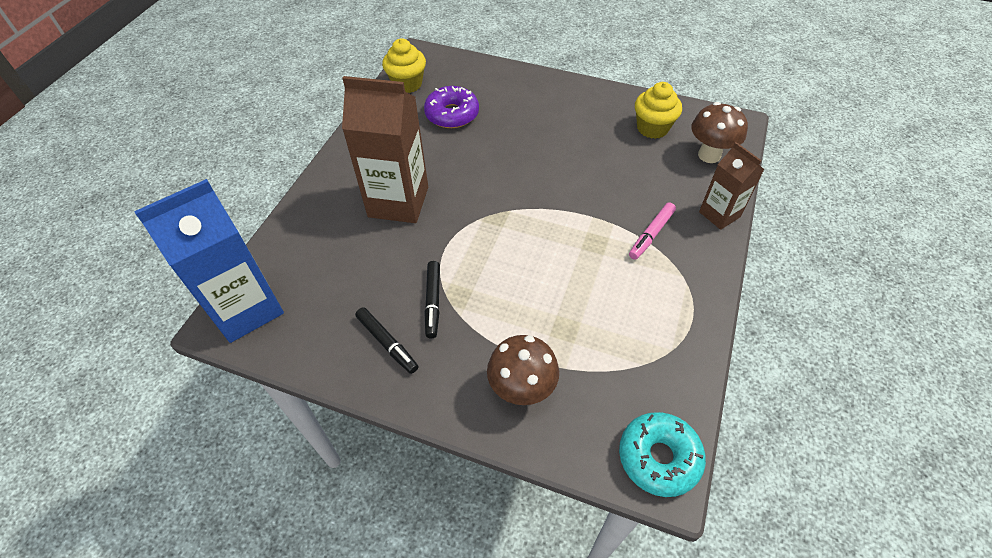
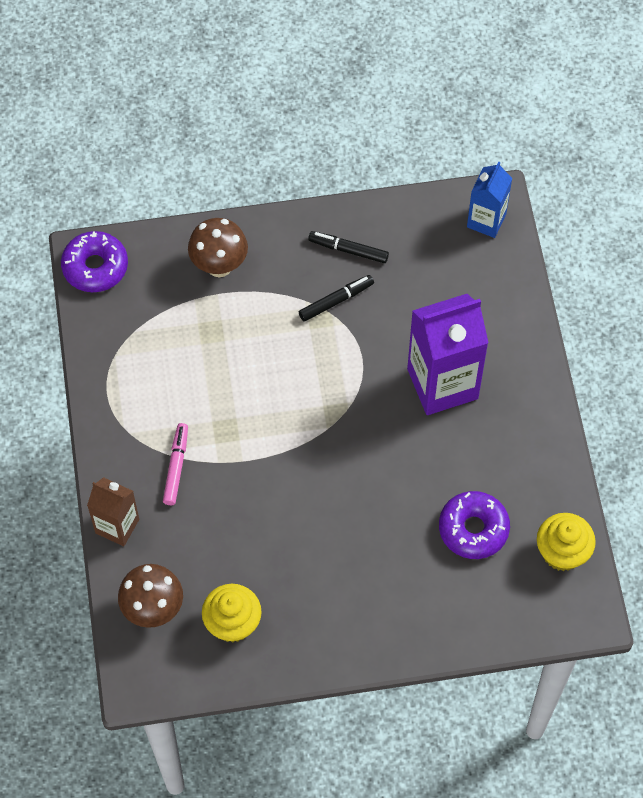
camera: 150 degrees right, 10 degrees up
(246, 309) = (486, 220): blue carton -> blue carton, size x0.57
(398, 202) = (442, 384): brown carton -> purple carton
(433, 302) = (336, 301): black marker -> black marker turned 90 degrees clockwise
(659, 457) = (95, 267): turquoise donut -> purple donut

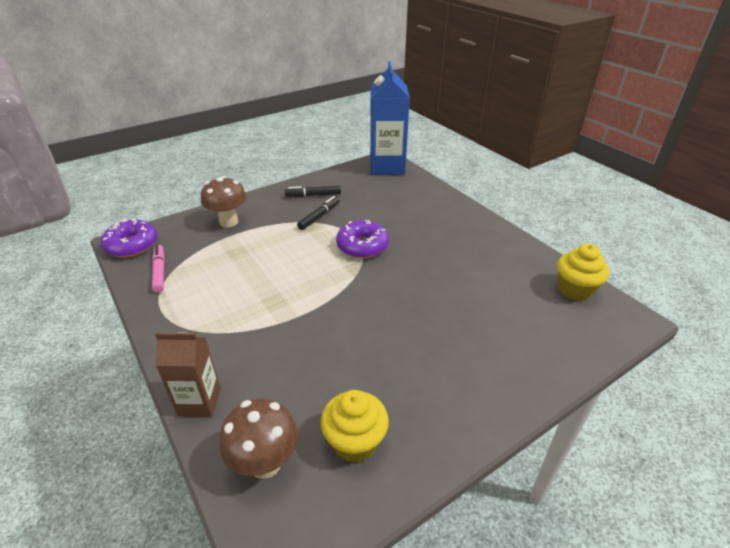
camera: 25 degrees left, 25 degrees down
(176, 466) = (242, 338): pink marker -> pink marker (159, 271)
(442, 384) = (417, 233): purple carton -> none
(473, 529) = (503, 297): purple donut -> purple donut (362, 246)
(486, 220) = (387, 167): blue carton -> blue carton, size x1.75

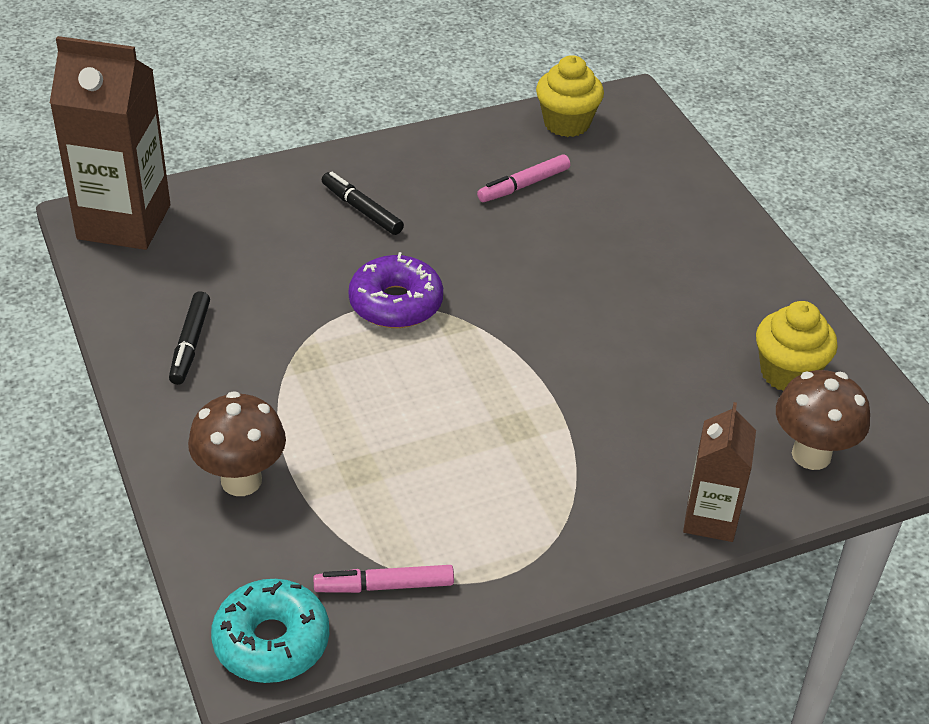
camera: 80 degrees left, 5 degrees up
(132, 245) = (271, 641): purple donut -> turquoise donut
(319, 216) = (277, 345): black marker -> black marker (362, 210)
(387, 167) = (124, 222): blue carton -> brown carton
(493, 278) = (523, 185): none -> pink marker

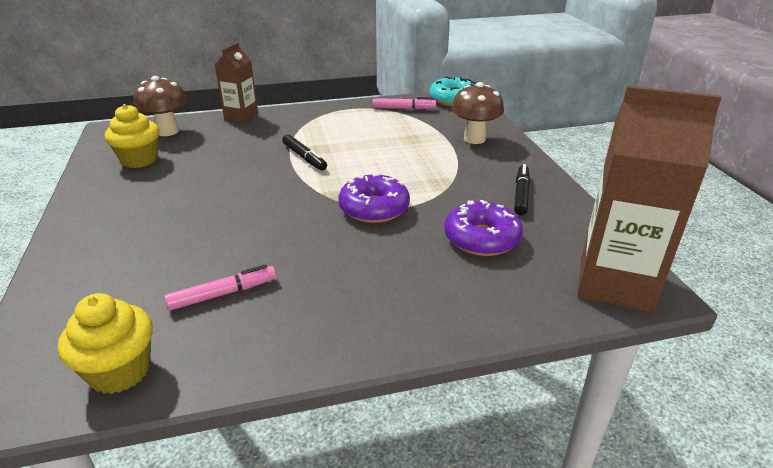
camera: 170 degrees left, 10 degrees down
(257, 267) = (481, 238): none -> purple donut
(362, 210) = (389, 280): black marker -> black marker (304, 157)

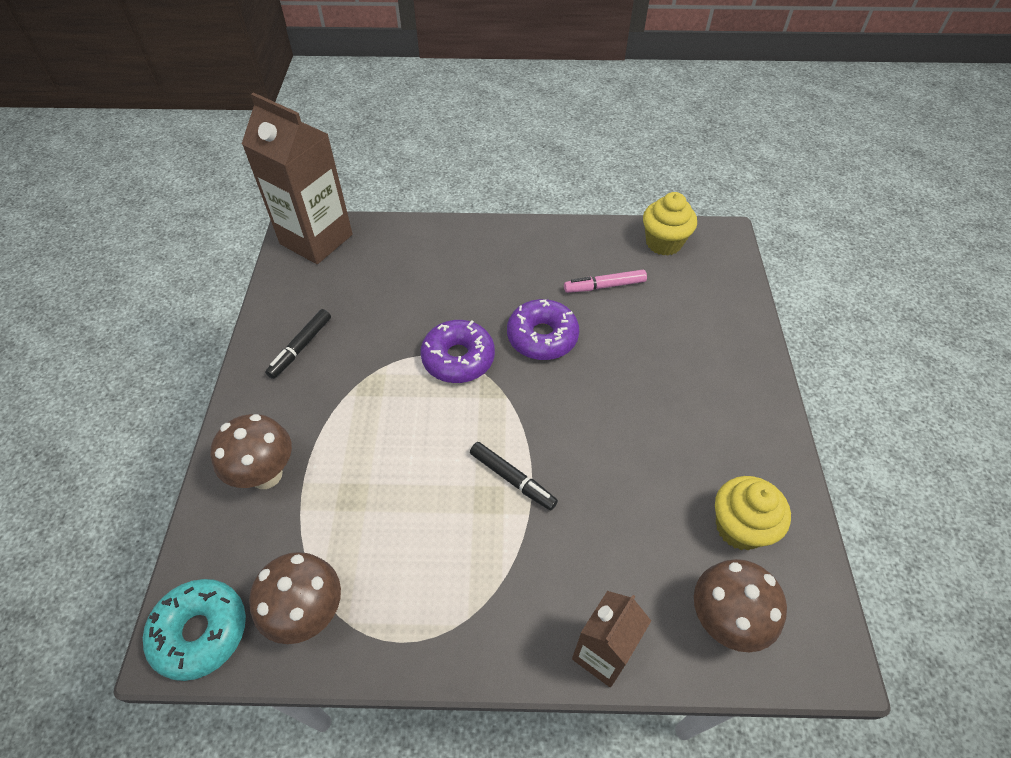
camera: 165 degrees left, 20 degrees up
(304, 157) = (512, 479): black marker -> black marker turned 150 degrees clockwise
(404, 108) = (309, 613): pink marker -> brown mushroom
(481, 238) = (380, 299): purple donut -> purple donut (542, 337)

